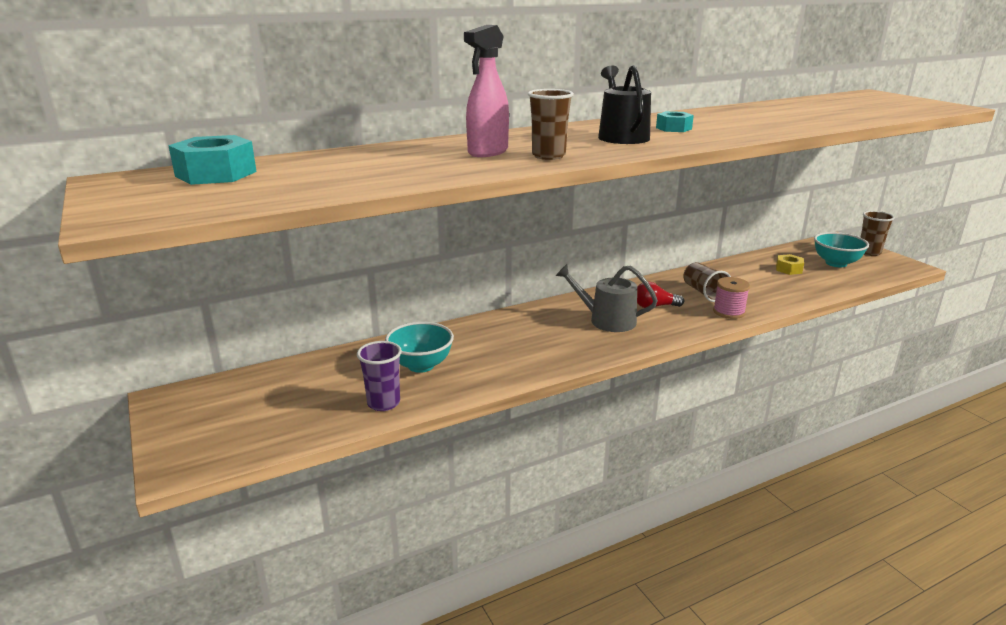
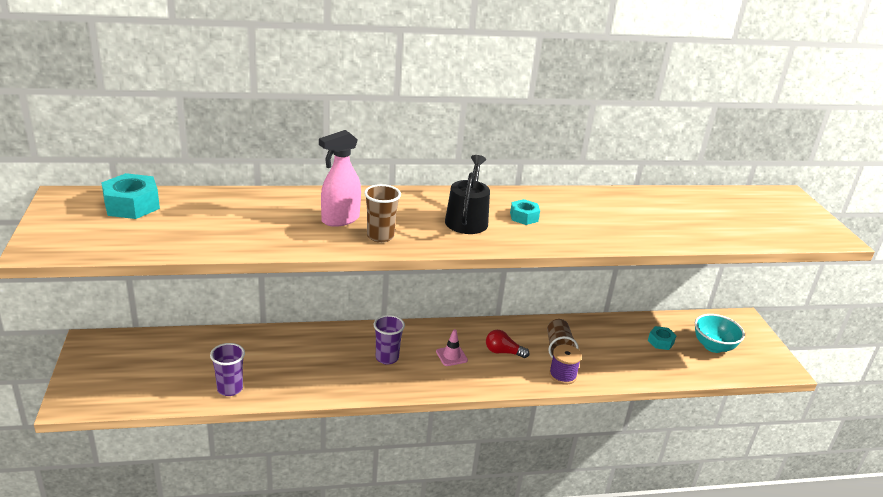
camera: 15 degrees right, 5 degrees up
(421, 365) = (277, 361): turquoise bowl -> none
(541, 336) = (387, 358): none -> purple cup
(607, 320) = (451, 356): grey watering can -> pink traffic cone
(729, 312) = (562, 375): pink spool -> purple spool
(788, 269) = (660, 342): yellow nut -> turquoise nut
(869, 252) = (759, 342): brown cup -> none

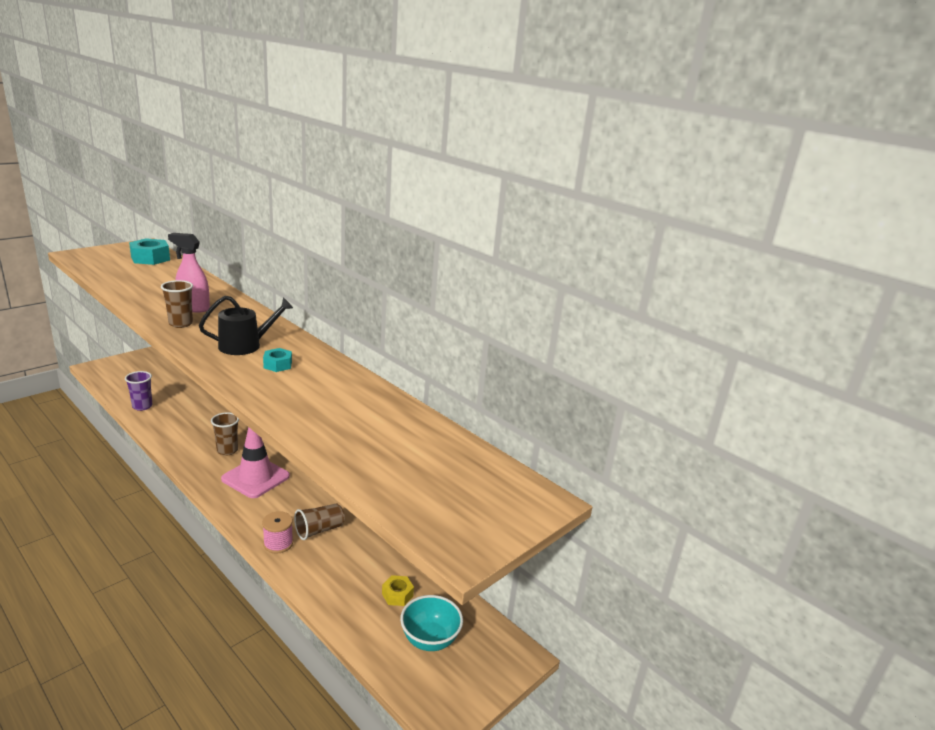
camera: 55 degrees right, 5 degrees down
(387, 358) = (227, 450): purple cup -> brown cup
(451, 356) = (255, 477): pink traffic cone -> pink traffic cone, size x2.09
(503, 352) = (285, 501): red light bulb -> none
(562, 375) = (278, 543): purple spool -> pink spool
(660, 342) = (397, 595): turquoise nut -> yellow nut

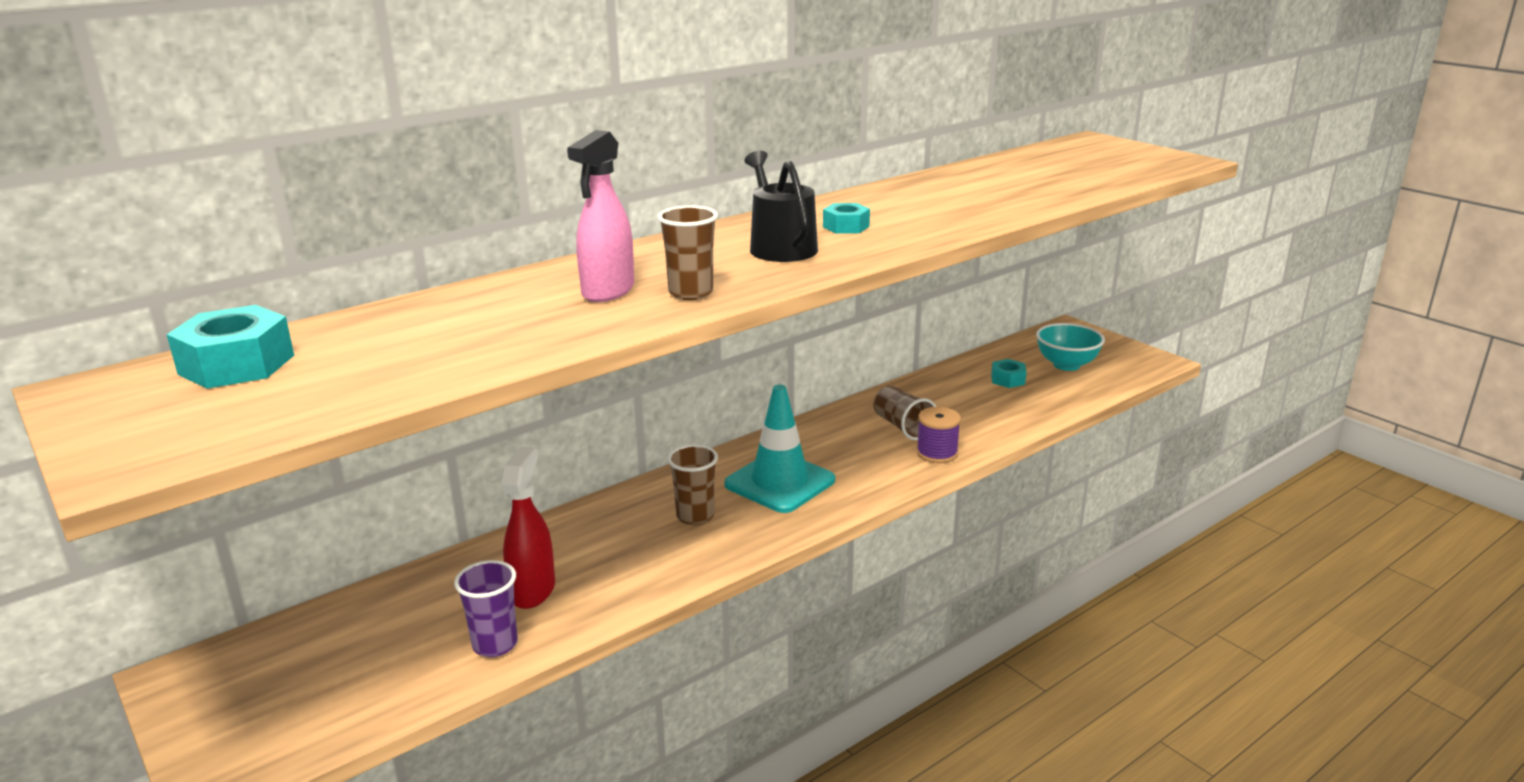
camera: 80 degrees left, 0 degrees up
(178, 411) = (533, 590): none -> red spray bottle
(255, 477) = (780, 482): pink traffic cone -> turquoise traffic cone
(278, 543) = (937, 453): pink spool -> purple spool
(397, 595) = (1008, 379): yellow nut -> turquoise nut

